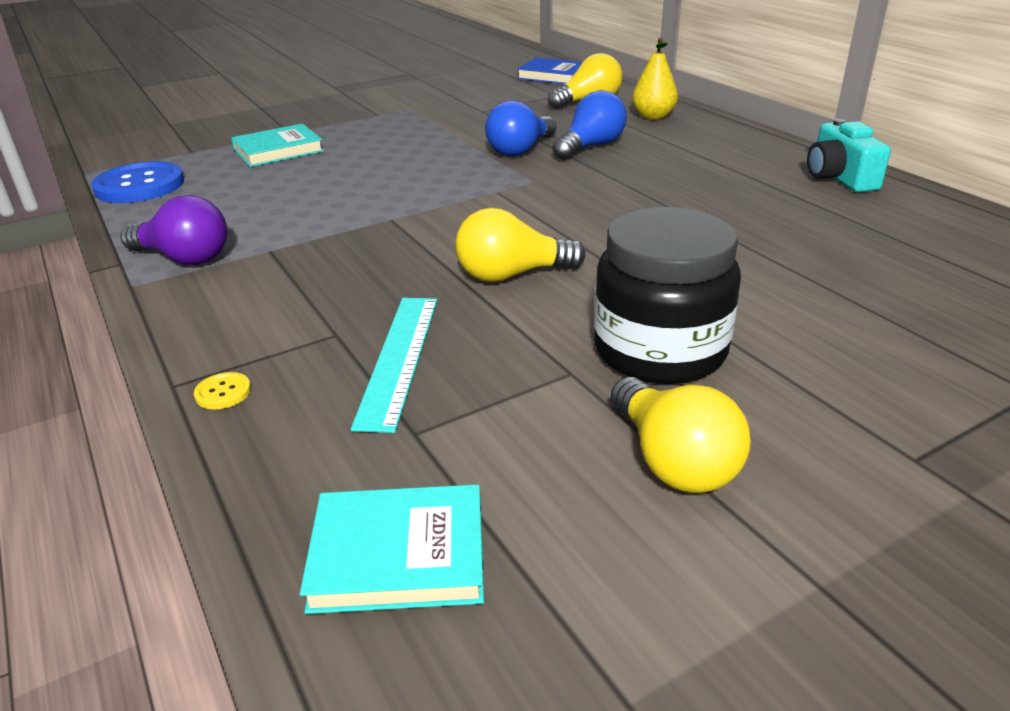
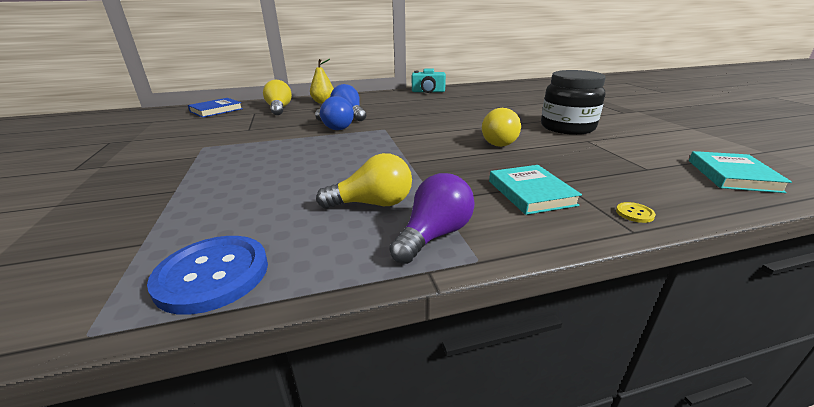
camera: 75 degrees left, 5 degrees down
(278, 150) = (218, 195): turquoise book -> turquoise book (531, 193)
(399, 358) = (583, 168): turquoise ruler -> none
(673, 461) = (641, 134): yellow light bulb -> yellow light bulb (372, 204)

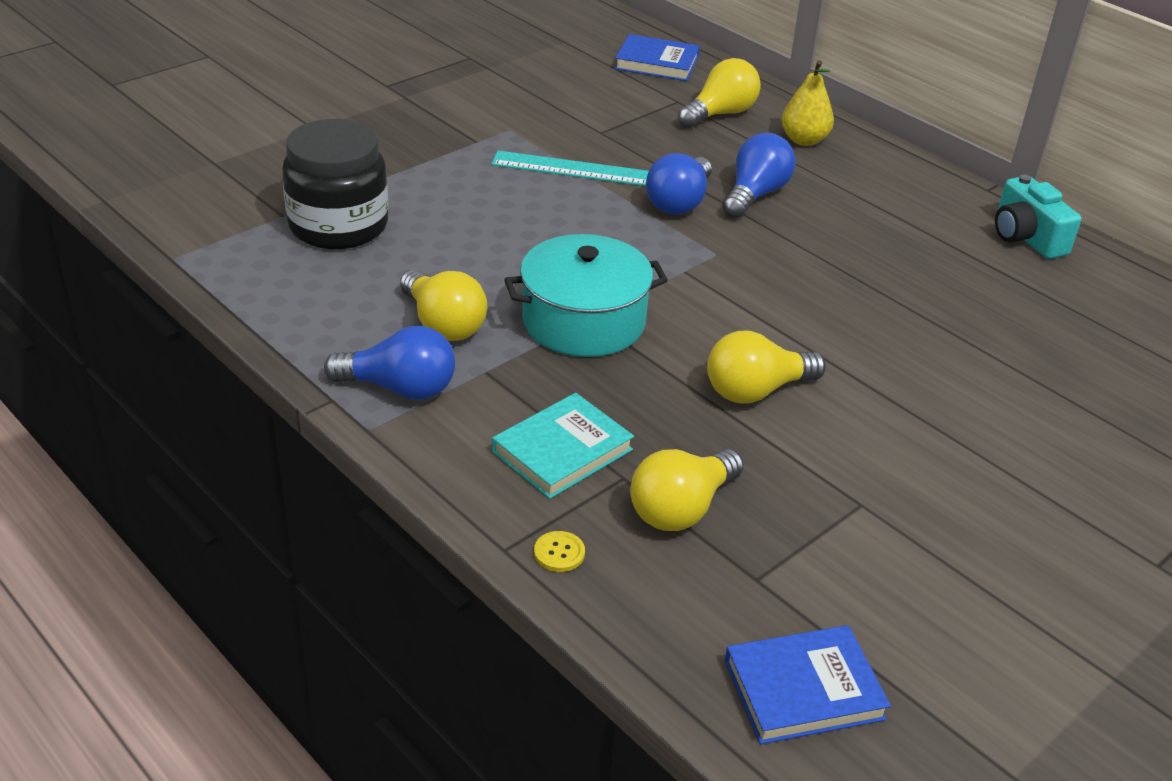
camera: 60 degrees right, 10 degrees up
(212, 275) = (262, 277): blue button -> none
(268, 141) = (571, 169): none -> turquoise ruler
(410, 164) = (583, 321): none -> turquoise pot
(434, 235) = (399, 388): purple light bulb -> blue light bulb
(567, 127) = (928, 473): black jar -> black jar (338, 226)
(590, 173) = (681, 508): none -> yellow light bulb
(732, 175) = (803, 689): turquoise book -> blue book

